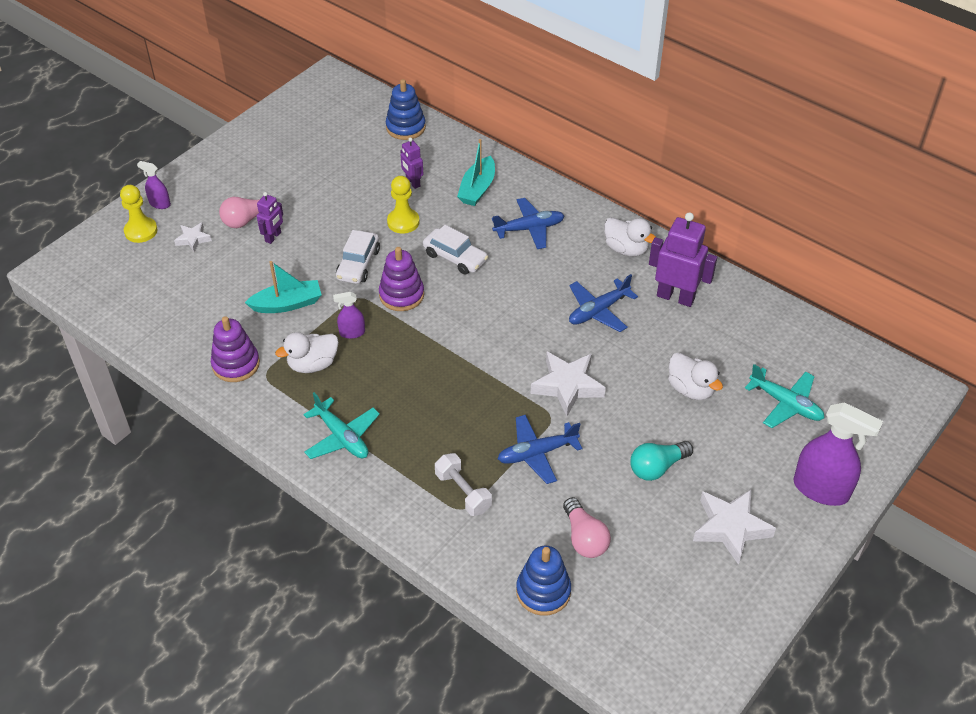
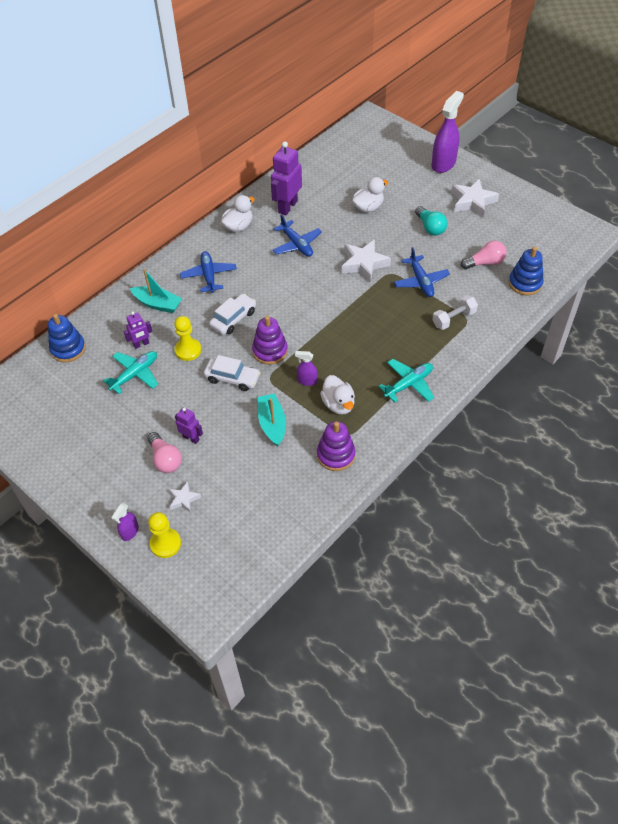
camera: 85 degrees left, 5 degrees up
(352, 333) = (307, 381): purple spray bottle -> purple spray bottle turned 105 degrees clockwise
(786, 404) = (380, 169): turquoise plane -> turquoise plane (135, 374)

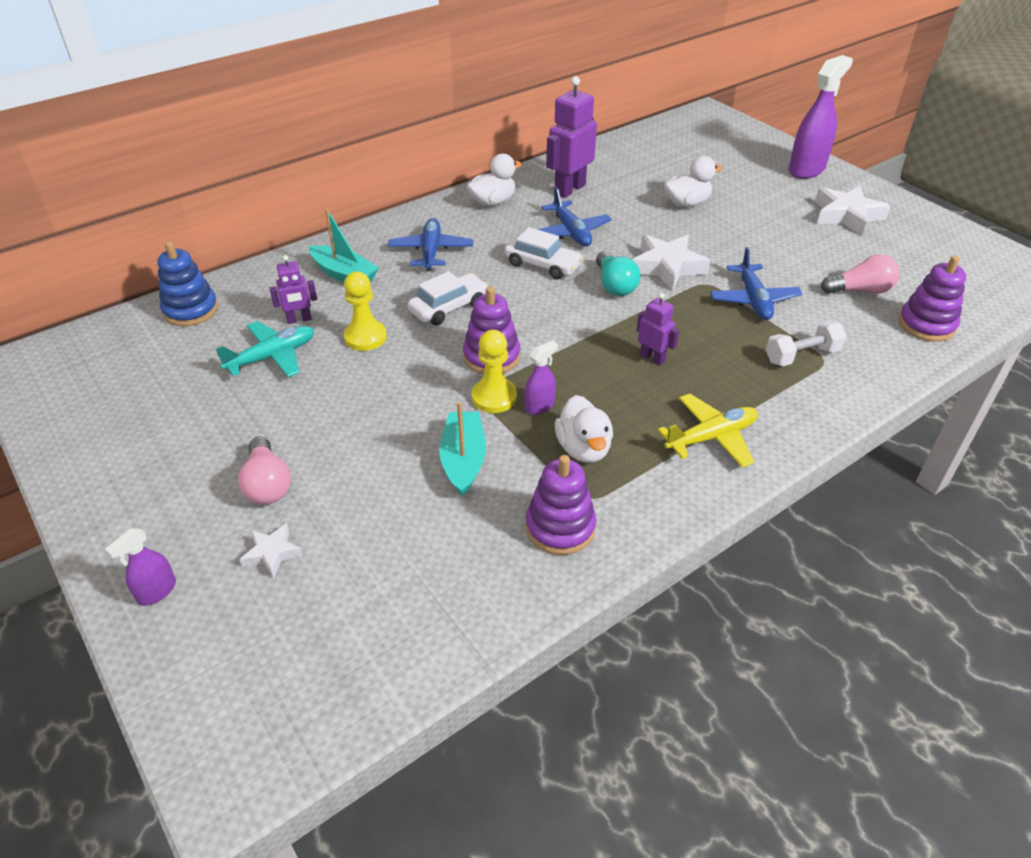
camera: 10 degrees right, 10 degrees down
(165, 544) = (208, 624): yellow pawn -> yellow pawn (494, 397)
(191, 438) = (322, 459): purple robot -> purple robot (652, 358)
(232, 378) = (420, 385): white car -> white car (542, 265)
(307, 381) = (539, 406): purple spray bottle -> purple spray bottle turned 120 degrees clockwise
(408, 384) = (711, 437): turquoise plane -> yellow plane
(430, 227) = (777, 237): turquoise light bulb -> turquoise light bulb (614, 285)
(525, 283) = (926, 325): blue stacking toy -> purple stacking toy

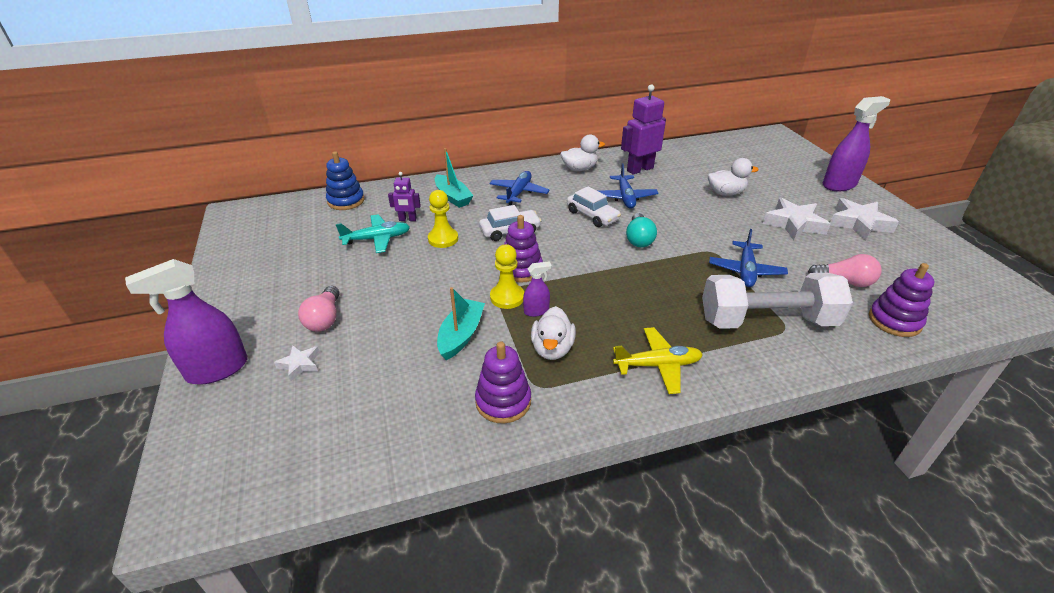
camera: 20 degrees right, 5 degrees down
(157, 591) = (217, 369): purple spray bottle -> purple spray bottle, size x2.01
(652, 358) = (641, 296): purple robot -> none
(667, 267) = (686, 234): white star -> white star (794, 224)
(801, 356) = (767, 321): white dumbbell -> white dumbbell, size x2.02

